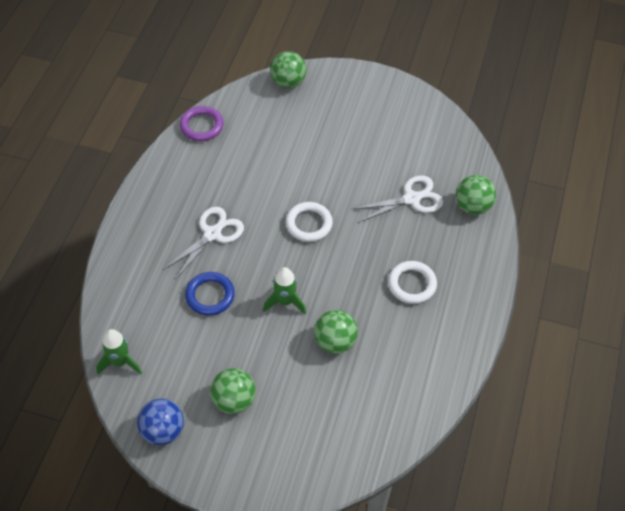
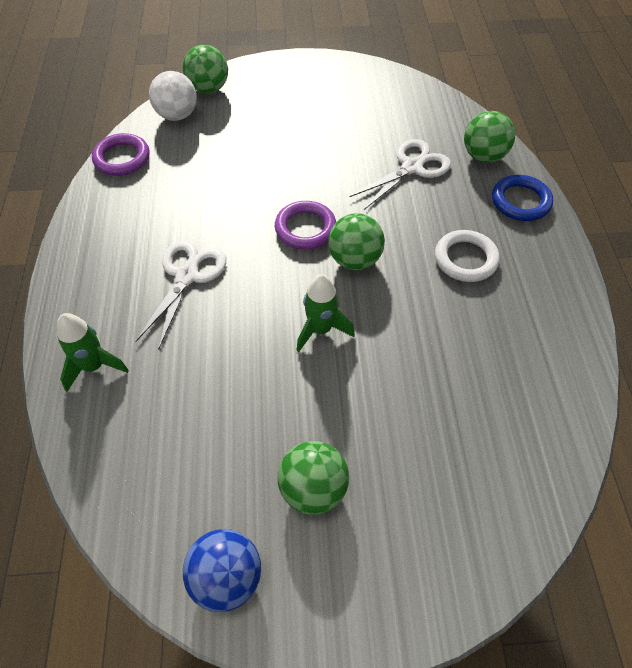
camera: 20 degrees left, 0 degrees up
(120, 362) = (120, 493): green rocket -> green rocket (94, 366)
(210, 295) = (216, 354): blue ring -> blue ring (520, 201)
(255, 100) = (177, 115): none -> white ball
(309, 224) = (305, 228): white ring -> purple ring
(335, 341) = (410, 359): green ball -> green ball (354, 260)

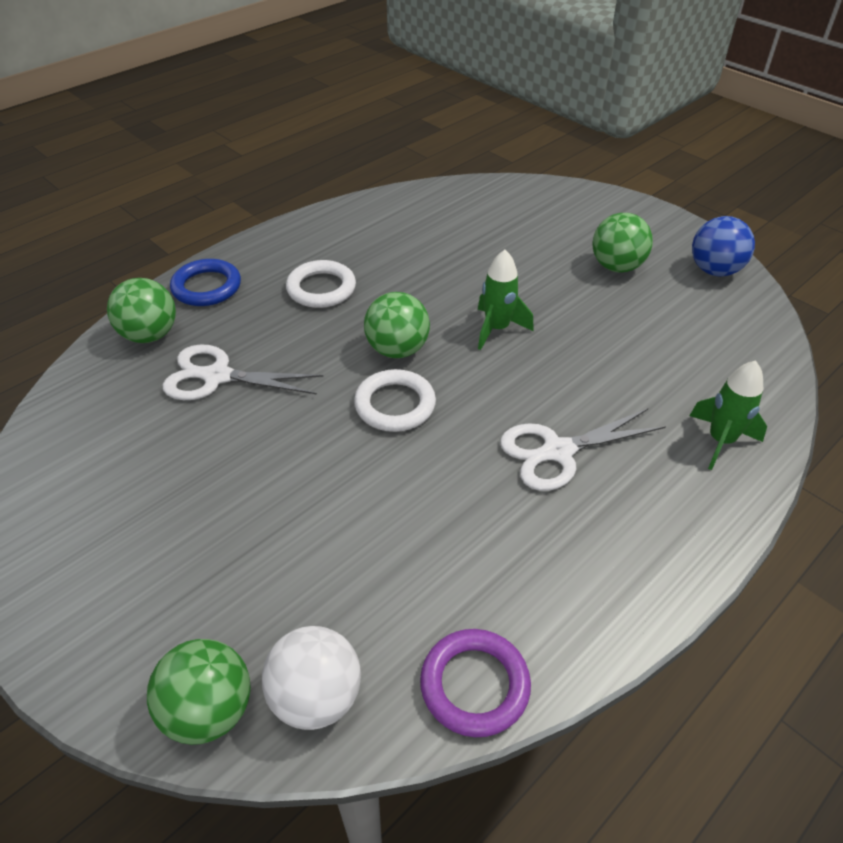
camera: 130 degrees left, 10 degrees down
(305, 228) = (395, 405): purple ring -> white ring

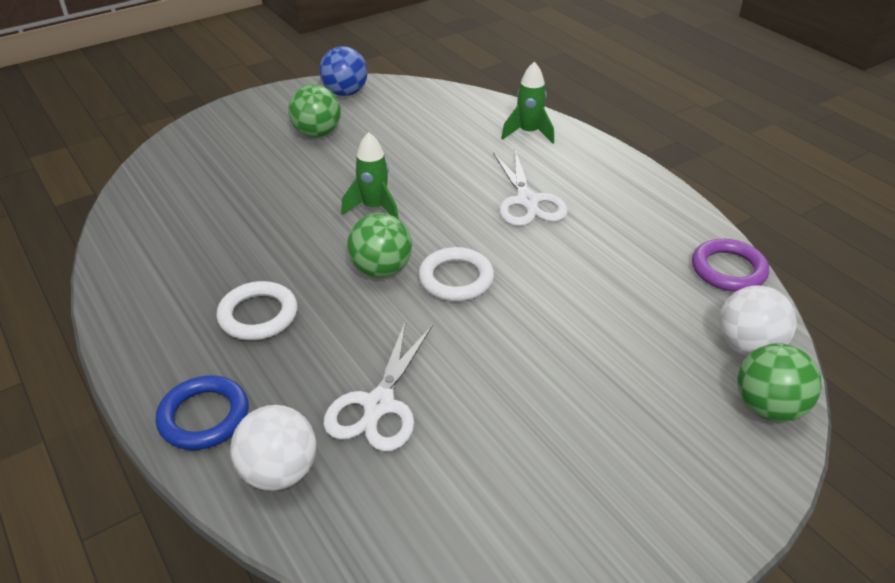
camera: 80 degrees left, 5 degrees down
(150, 335) = (279, 472): green ball -> white ball

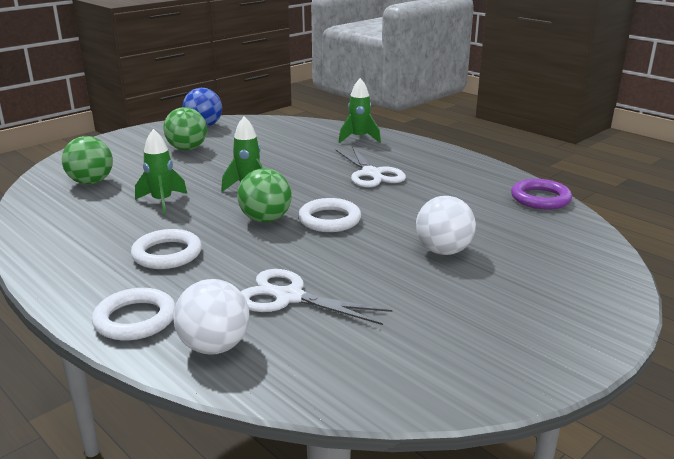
camera: 10 degrees left, 15 degrees down
(204, 417) = (135, 319): blue ring -> white ring
(270, 225) = (162, 202): none -> green rocket
(378, 405) = (289, 297): white scissors -> white scissors turned 105 degrees clockwise
(748, 346) = (573, 238): white ball -> white ball (443, 251)
(768, 407) = (602, 269): green ball -> green ball (91, 182)

